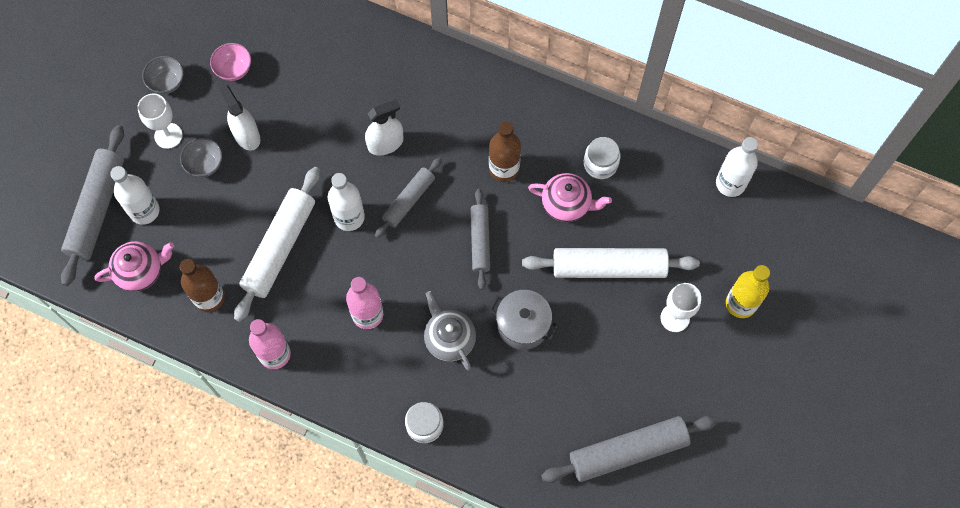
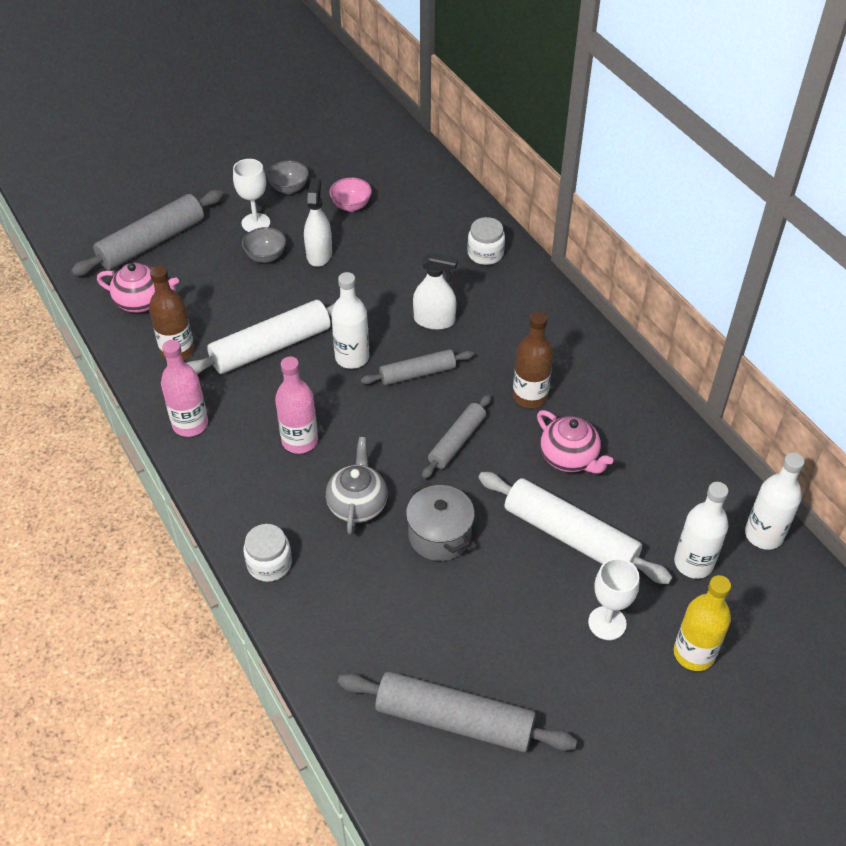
camera: 35 degrees right, 20 degrees down
(144, 211) = (187, 263): white bottle -> white bottle (693, 563)
(600, 164) = (631, 443): white jar -> white jar (485, 254)

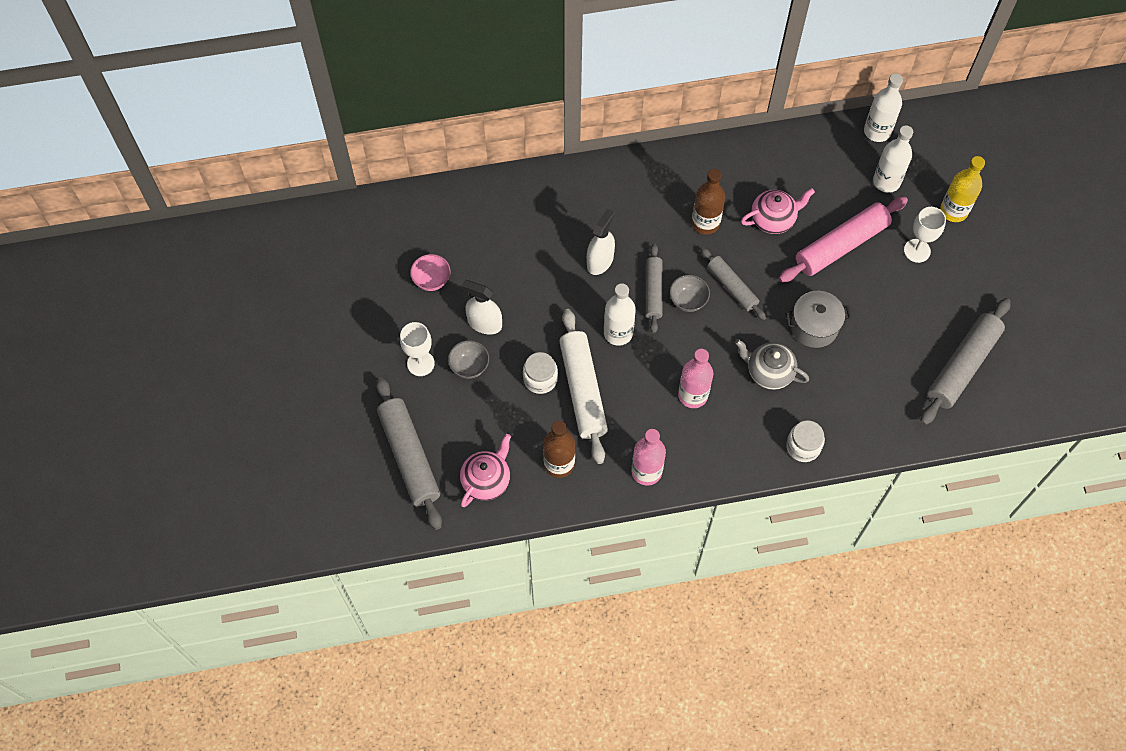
camera: 70 degrees left, 15 degrees up
(289, 188) = (384, 323): grey bowl -> grey bowl (688, 300)
(485, 254) = (537, 198): white jar -> white jar (540, 379)
(570, 536) = (841, 245): white rolling pin -> pink rolling pin

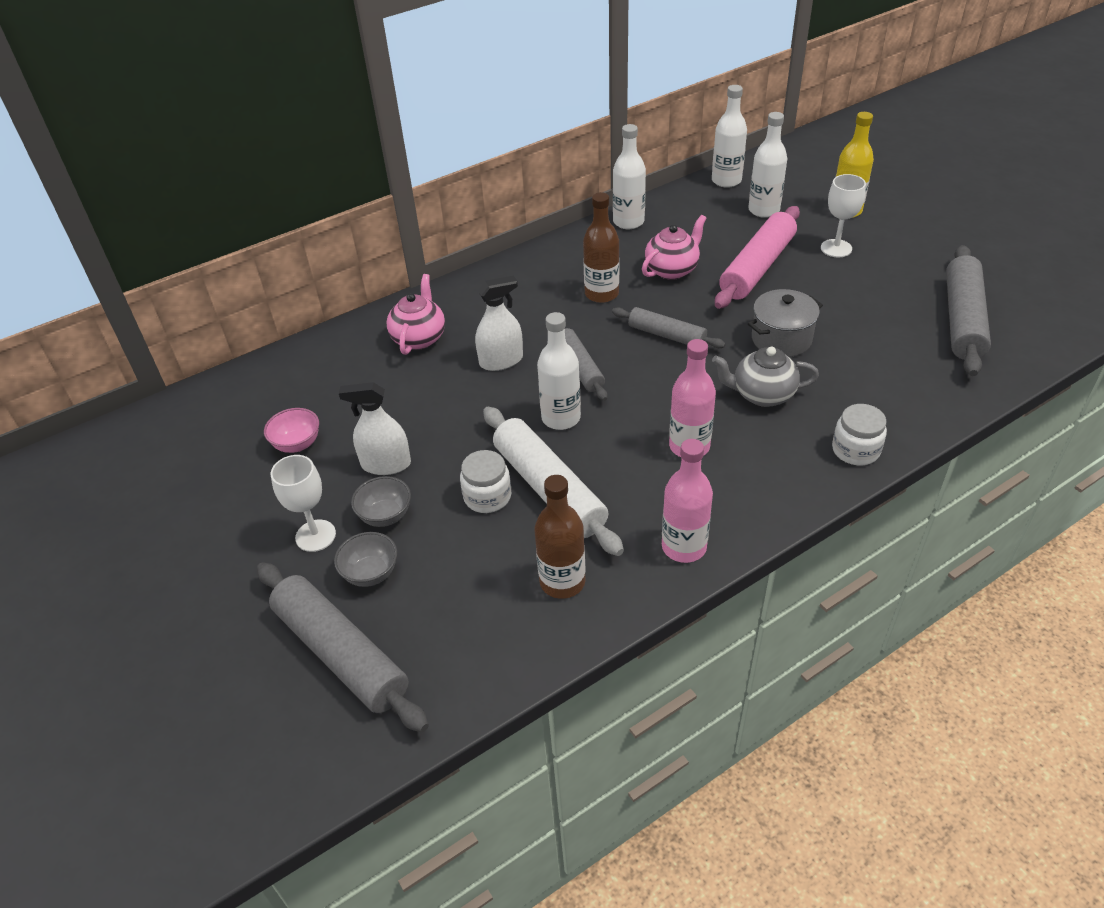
camera: 20 degrees left, 20 degrees down
(486, 480) = (469, 640): pink teapot -> pink teapot (419, 338)
(600, 261) = (501, 361): white spray bottle -> white spray bottle turned 60 degrees clockwise
(688, 300) = (625, 362): grey bowl -> grey bowl (371, 573)
(768, 149) = (628, 222): none -> white bottle

